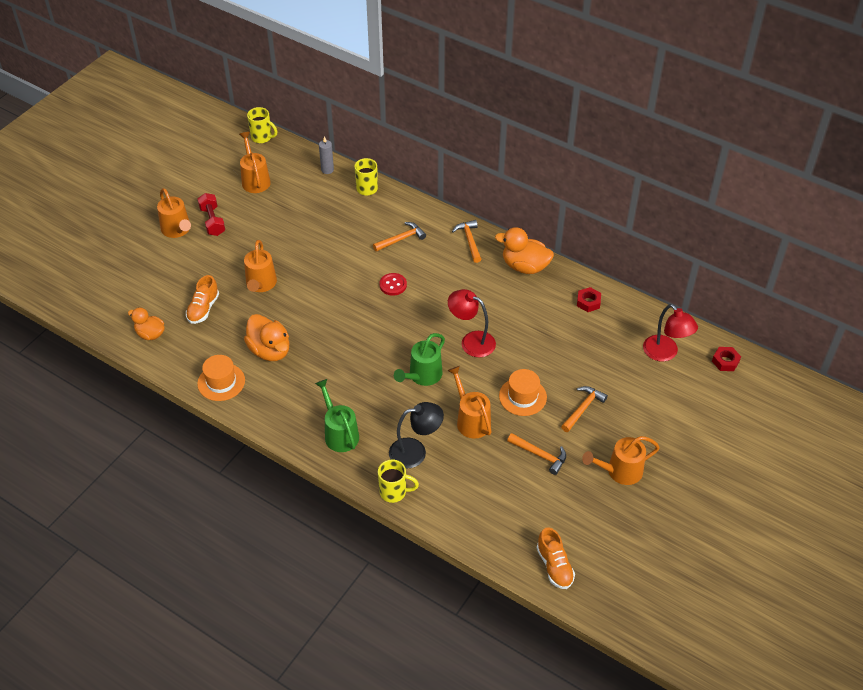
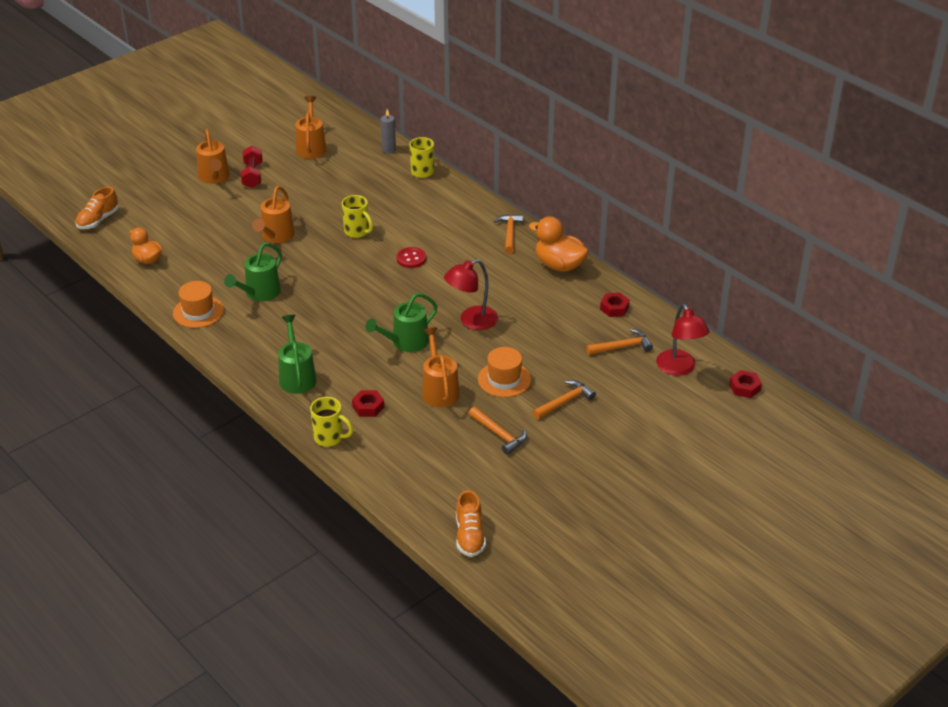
camera: 15 degrees right, 10 degrees down
(203, 309) = (209, 247): orange shoe -> orange shoe (98, 220)
(262, 137) = (335, 113): yellow mug -> yellow mug (357, 232)
(270, 350) = (259, 293): orange duck -> green watering can
(401, 239) = (438, 220): orange hammer -> orange hammer (622, 347)
(415, 452) = (368, 407): black lamp -> red nut
(471, 341) = (471, 321): red lamp -> red lamp turned 75 degrees counterclockwise
(619, 471) = (580, 465): orange watering can -> none

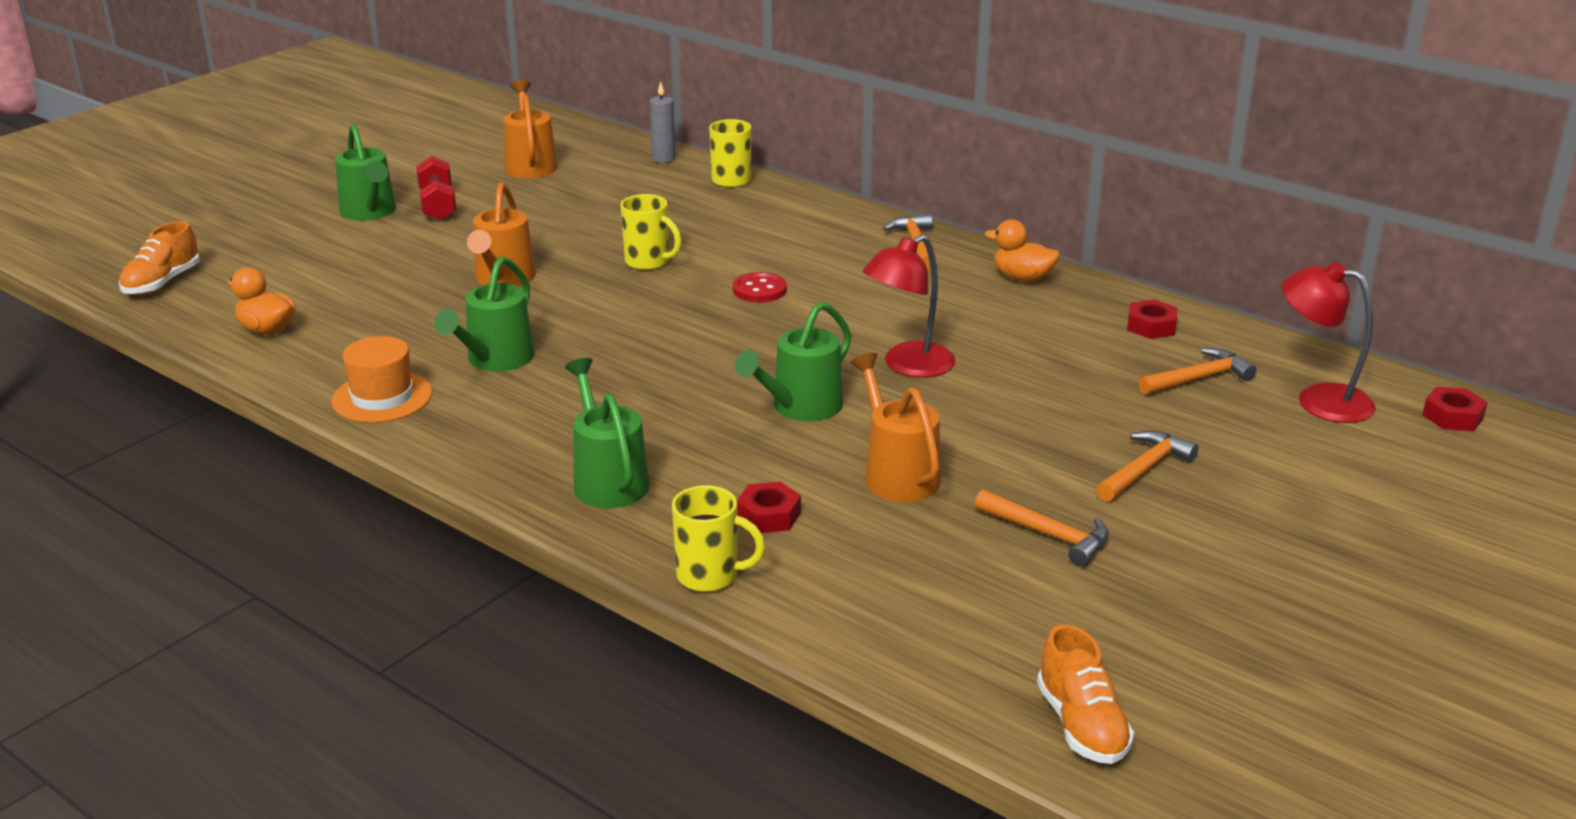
camera: 10 degrees left, 10 degrees down
(214, 177) = (370, 212): orange watering can -> green watering can
(504, 379) = (1012, 446): orange hat -> none
(559, 265) = (1022, 278): orange duck -> orange duck, size x0.65
(679, 368) = (1319, 400): red lamp -> red lamp turned 150 degrees clockwise

